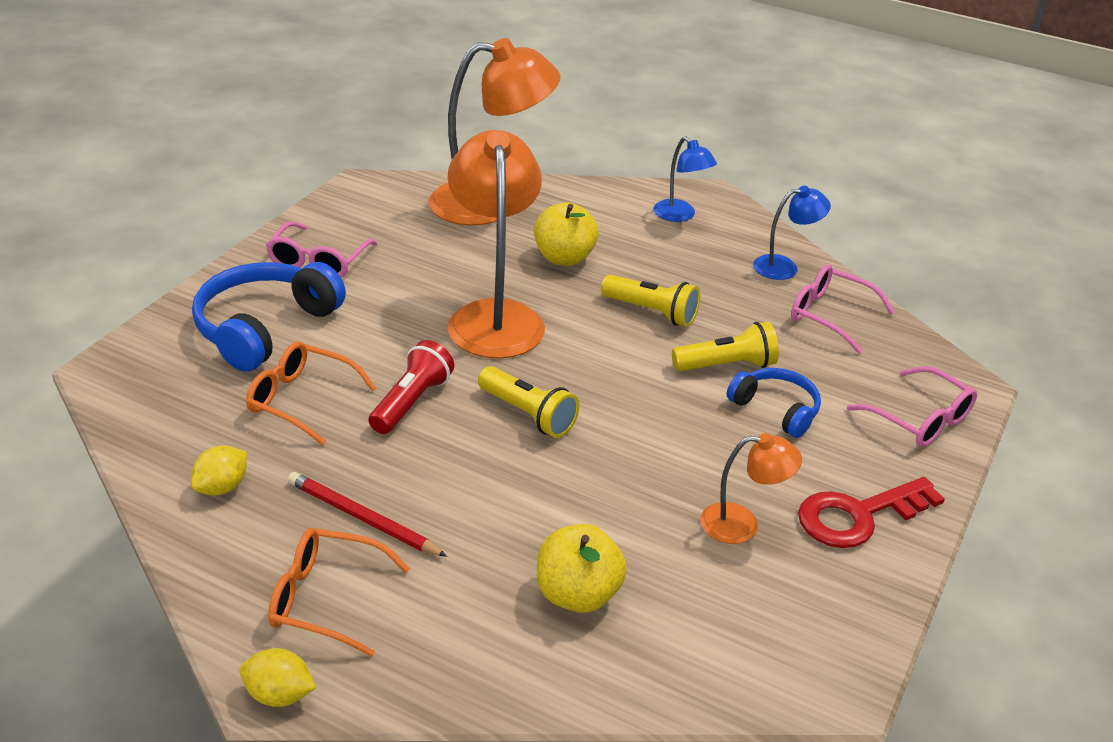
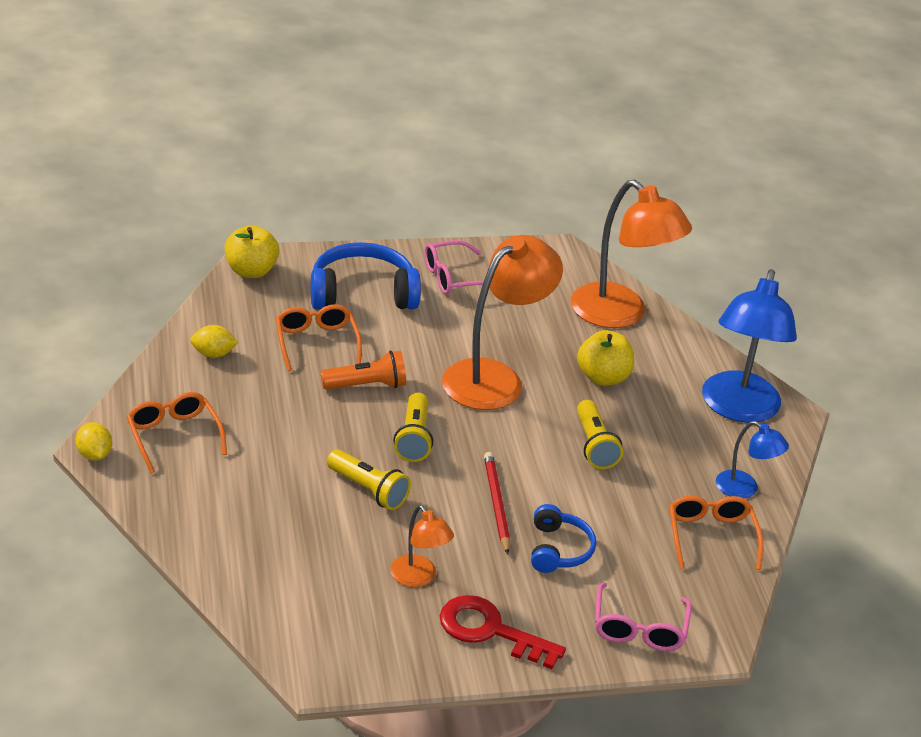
camera: 50 degrees right, 0 degrees up
(362, 518) = (247, 417): red pencil -> red pencil (496, 504)
(411, 402) = (366, 385): red flashlight -> orange flashlight
(577, 594) = (279, 531): yellow apple -> yellow apple (251, 271)
(680, 215) = (738, 409): blue lamp -> blue lamp, size x2.01
(726, 365) = (578, 506): yellow flashlight -> yellow flashlight (368, 490)
(830, 315) = (711, 536): pink glasses -> orange glasses

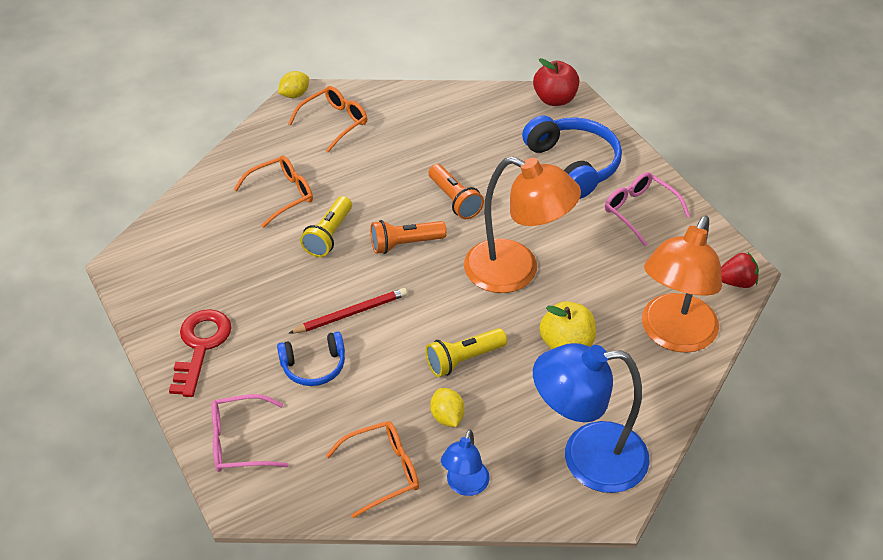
camera: 75 degrees right, 10 degrees up
(213, 354) = (438, 112): yellow lemon -> yellow lemon (447, 417)
(251, 271) = (555, 99): yellow apple -> red apple
(316, 343) = (489, 158): orange glasses -> orange glasses (282, 195)
(414, 438) = (405, 244): yellow flashlight -> orange flashlight
(418, 578) = (243, 290): orange lamp -> none
(573, 259) = (736, 282): none -> red strawberry

